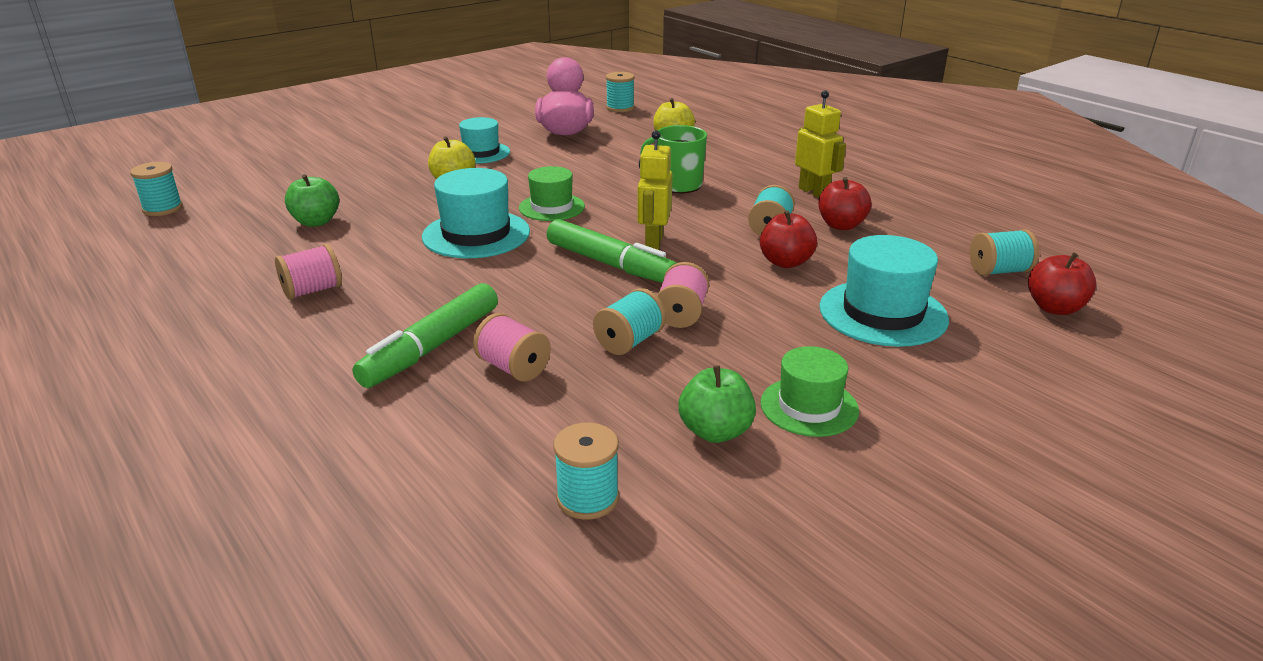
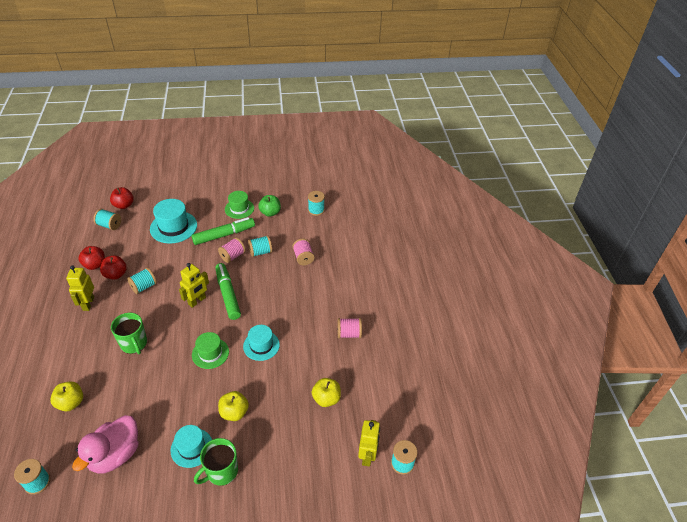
camera: 150 degrees left, 15 degrees up
(223, 201) = (367, 455): none -> yellow robot
(316, 222) = (326, 399): green apple -> yellow apple
(425, 151) = (221, 471): none -> green mug
(432, 347) = (322, 279): green marker -> green marker (224, 235)
(476, 234) = (261, 345): turquoise hat -> turquoise hat, size x0.66
(785, 262) = (167, 264): red apple -> red apple (95, 265)

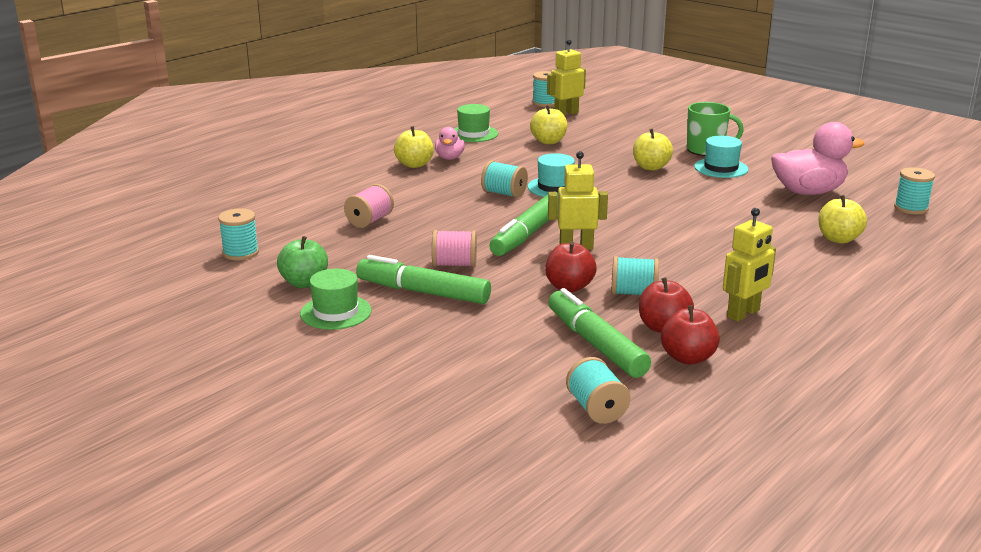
camera: 130 degrees left, 20 degrees down
(124, 205) = (524, 433): red apple -> red apple (569, 287)
(134, 250) = (596, 344): none -> green marker
(134, 344) = (711, 249): green mug -> none
(173, 227) = (483, 343): turquoise hat -> none
(210, 353) = (622, 205): green hat -> green hat (473, 134)
(260, 252) = (410, 250): turquoise spool -> turquoise spool (504, 193)
(349, 334) = (449, 158): pink spool -> pink duck
(354, 313) = (414, 165): none -> yellow apple

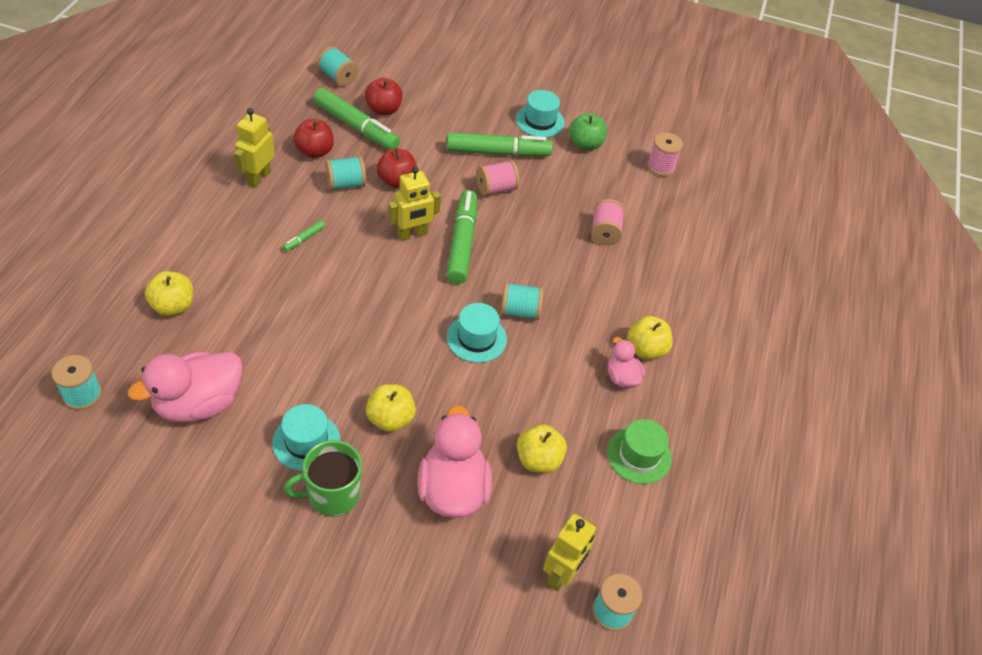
camera: 150 degrees right, 25 degrees up
(240, 253) = (660, 167): turquoise spool -> pink spool
(336, 312) = (540, 121): green hat -> turquoise hat
(618, 141) = (452, 489): none -> pink duck
(688, 358) = (292, 126): red apple -> red apple (383, 110)
(697, 260) = (304, 239): none -> green marker

